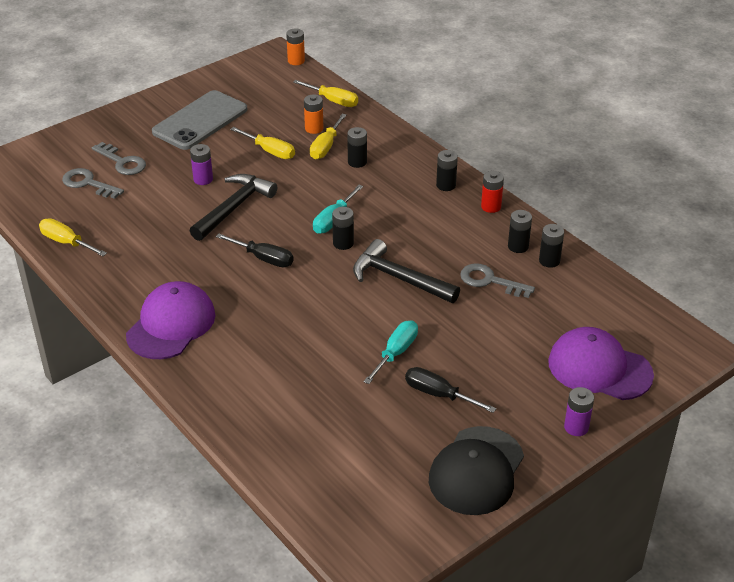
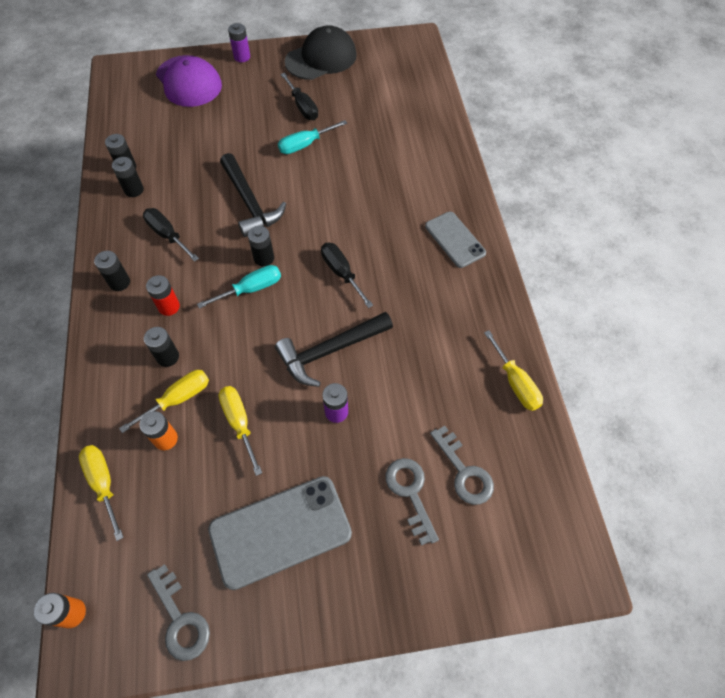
camera: 150 degrees left, 20 degrees up
(171, 325) = (455, 239): purple cap -> grey phone
(445, 227) = (167, 235): none -> black screwdriver
(490, 281) = (187, 170): grey key -> grey key (180, 619)
(491, 207) = (110, 239): red battery -> red battery (169, 307)

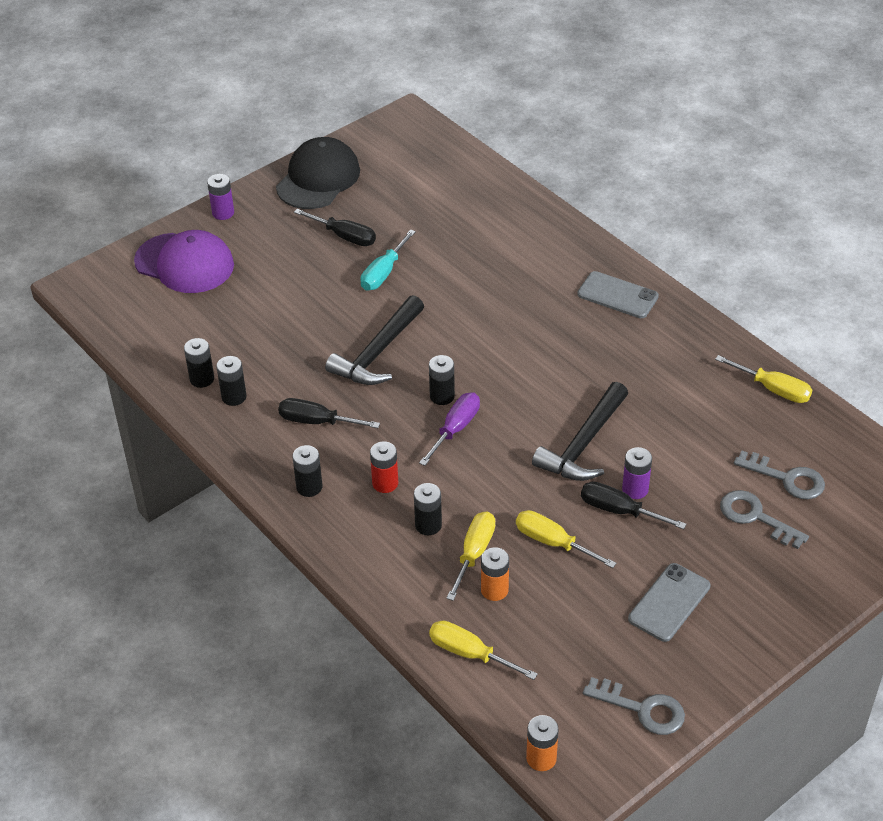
camera: 30 degrees left, 15 degrees down
(250, 203) = (377, 353): black hammer -> black hammer turned 90 degrees clockwise
(251, 289) = (455, 429): turquoise screwdriver -> purple screwdriver
(280, 531) = (669, 602): grey phone -> grey phone, size x0.62
(341, 273) = (533, 374): black screwdriver -> black screwdriver (619, 510)

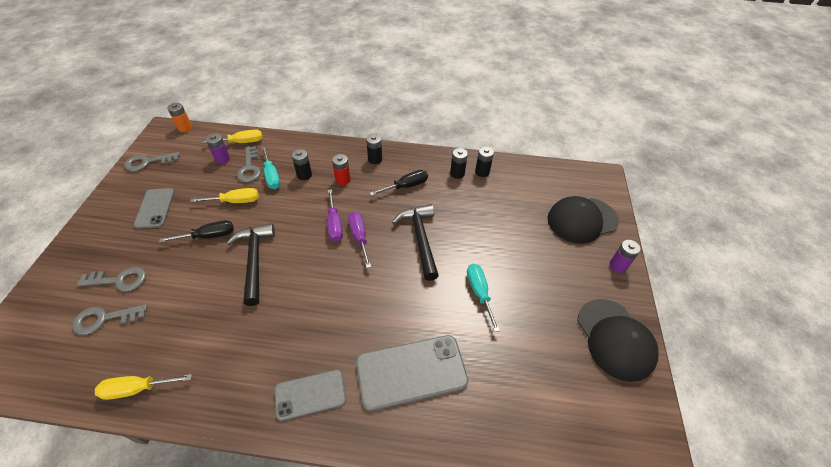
camera: 135 degrees right, 5 degrees up
(184, 263) = (582, 220): purple cap -> black cap
(344, 236) = (535, 302): black screwdriver -> none
(442, 396) = (359, 237): black battery -> purple screwdriver
(474, 553) = (271, 176): yellow screwdriver -> turquoise screwdriver
(494, 590) = (249, 168): orange battery -> grey key
(516, 260) = (411, 372): none -> grey phone
(635, 489) = (206, 253): purple battery -> purple battery (222, 159)

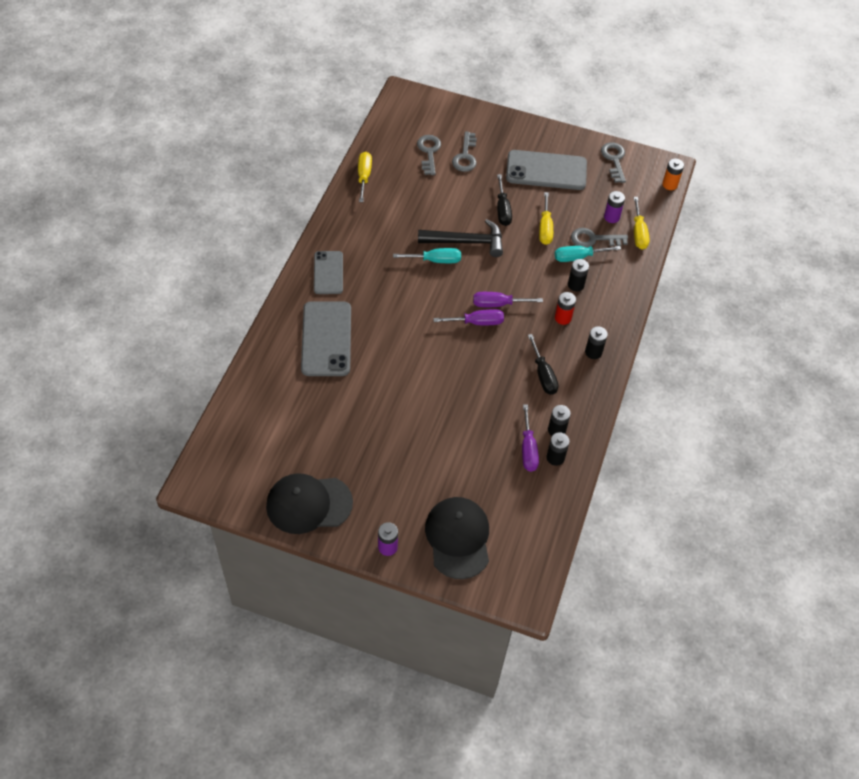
camera: 100 degrees right, 5 degrees up
(155, 208) = (546, 171): grey phone -> grey phone, size x1.61
(420, 238) = (464, 373): black hammer -> none
(479, 292) = (388, 407): turquoise screwdriver -> turquoise screwdriver (435, 260)
(481, 188) = (528, 449): none -> purple screwdriver

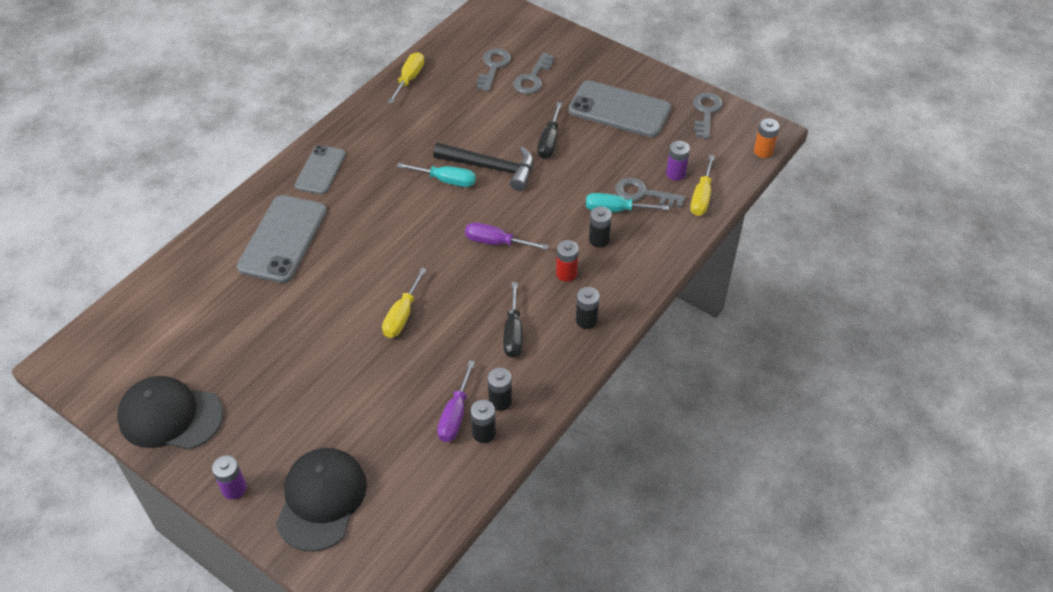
camera: 20 degrees right, 5 degrees down
(477, 322) = (462, 257): purple screwdriver -> none
(545, 228) = (590, 171): yellow screwdriver -> yellow screwdriver (402, 315)

